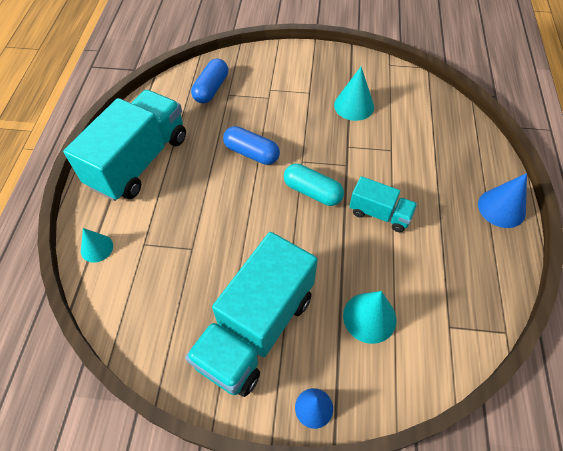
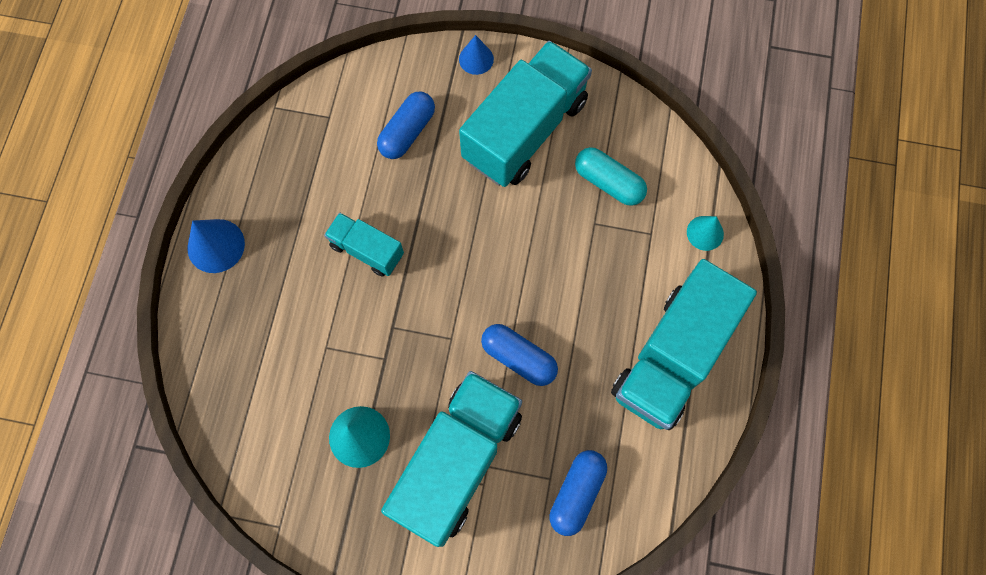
camera: 175 degrees left, 15 degrees up
(288, 98) = (457, 462): none -> turquoise truck
(312, 192) = (444, 288): turquoise capsule -> turquoise capsule (608, 182)
(369, 317) = (407, 132): turquoise cone -> blue capsule

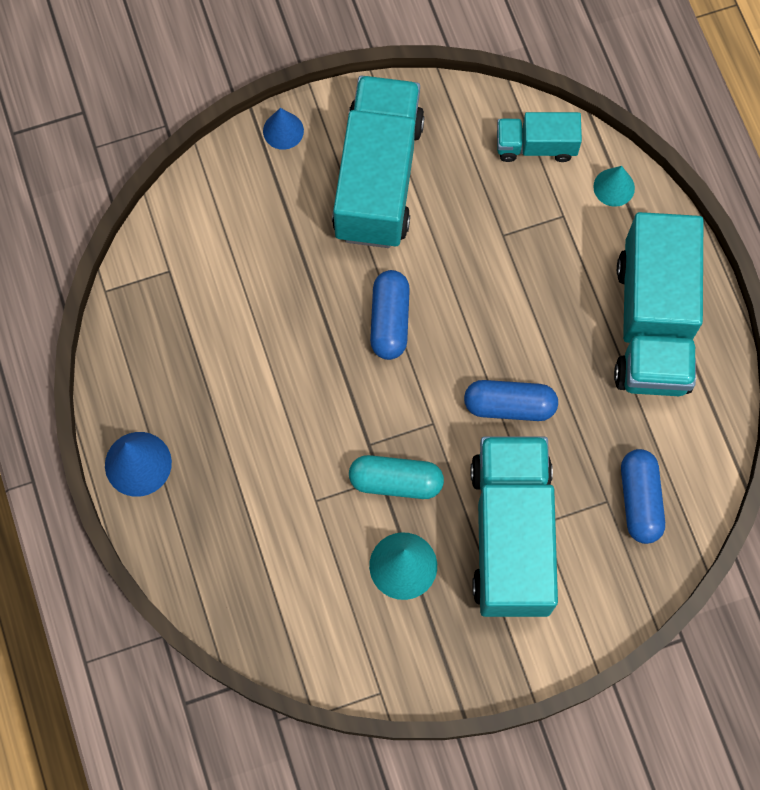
camera: 30 degrees left, 0 degrees up
(367, 250) = (295, 383): turquoise truck -> turquoise truck (536, 146)
(407, 132) = (260, 243): blue capsule -> blue capsule (390, 320)
(608, 182) = (492, 187): turquoise capsule -> turquoise capsule (396, 481)

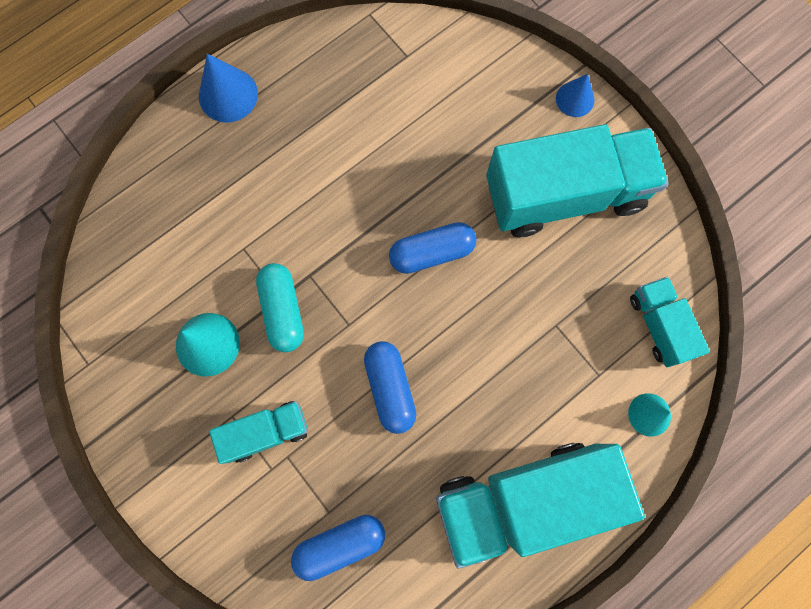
camera: 70 degrees right, 5 degrees up
(511, 535) = (266, 432): turquoise truck -> turquoise truck, size x0.51

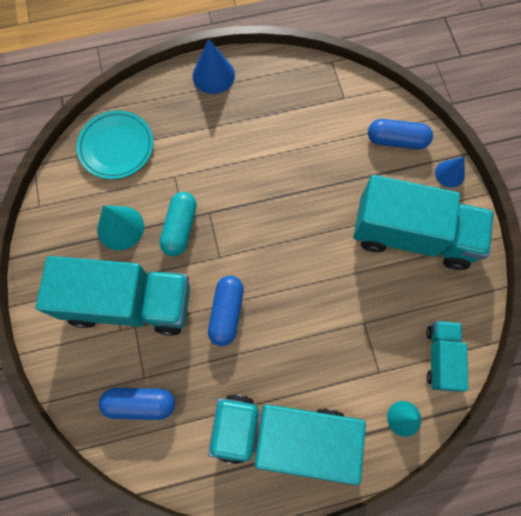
camera: 25 degrees right, 5 degrees down
(149, 243) = (116, 147): none -> turquoise plate
(266, 432) = (129, 303): turquoise truck -> turquoise truck, size x1.98
(432, 253) = (299, 234): blue capsule -> blue capsule (396, 140)

